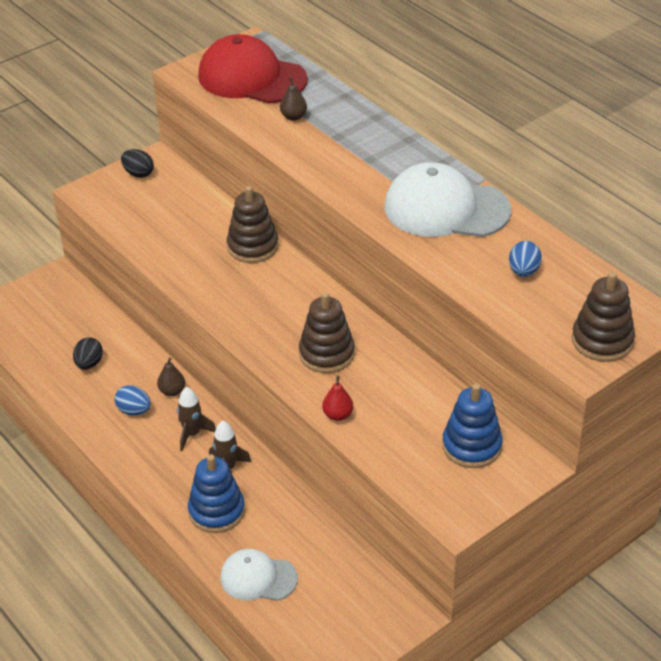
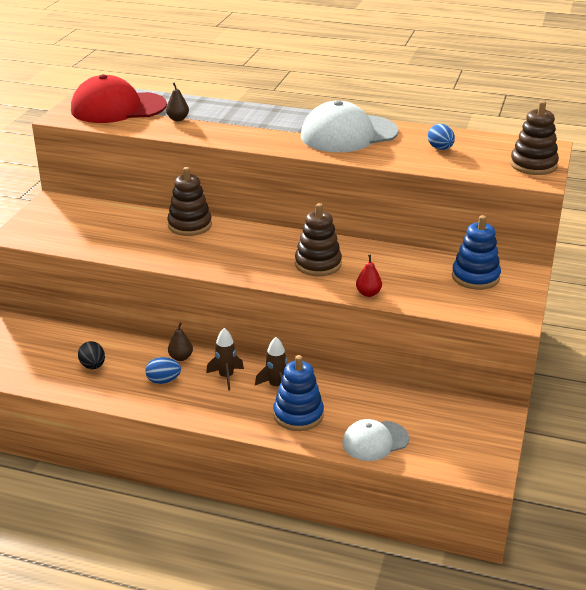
camera: 35 degrees left, 10 degrees down
(138, 174) = (47, 212): black egg -> none

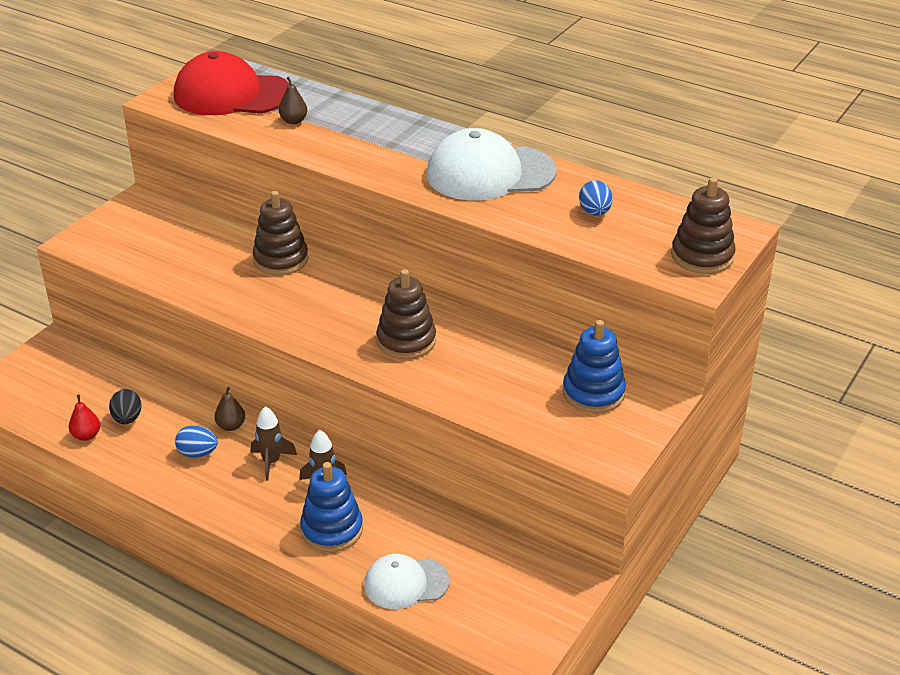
camera: 15 degrees right, 5 degrees up
(368, 293) = (446, 394): red pear -> red pear (86, 435)

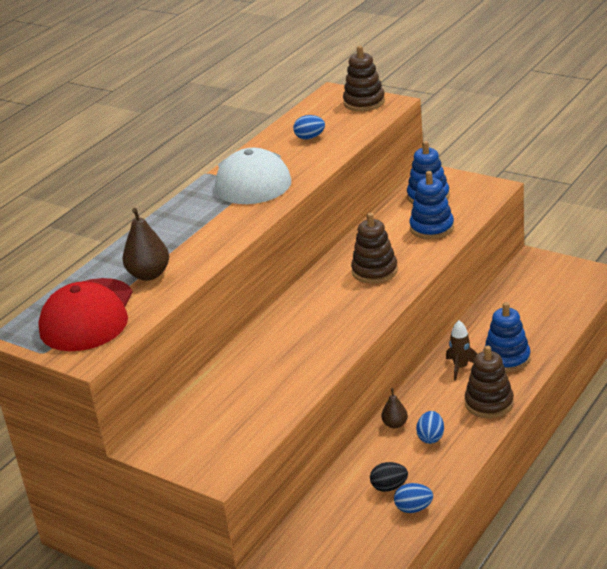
camera: 85 degrees left, 5 degrees down
(86, 435) = (413, 508): red pear -> blue egg
(271, 462) = (437, 396): brown rocket -> none
(281, 260) = (260, 343): brown stacking toy -> brown stacking toy (489, 403)
(293, 121) = (149, 274): brown pear -> brown pear, size x1.72
(406, 583) = (551, 322): white cap -> none
(504, 393) = (432, 228): none -> blue stacking toy

